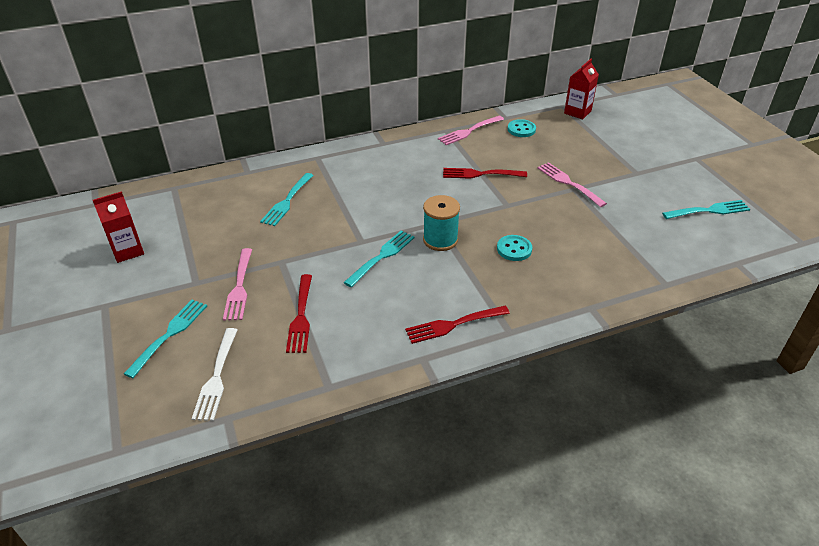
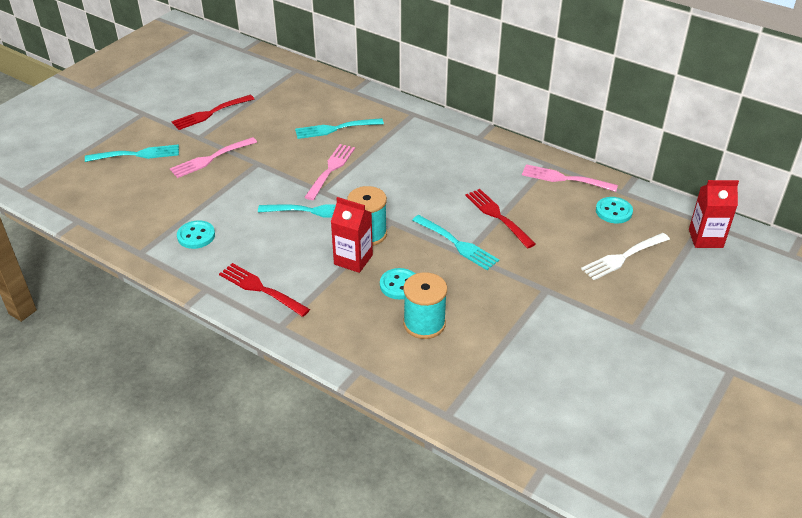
camera: 55 degrees right, 0 degrees up
(127, 251) = (205, 91): red carton -> red carton (353, 259)
(216, 377) = (111, 196): white fork -> white fork (623, 257)
(301, 316) = (203, 203): red fork -> red fork (210, 113)
(343, 338) = (196, 236): none -> turquoise button
(566, 255) = (424, 323): none -> turquoise spool
(568, 183) = (552, 282): pink fork -> pink fork (331, 169)
(709, 210) = (625, 413): turquoise fork -> turquoise fork (457, 244)

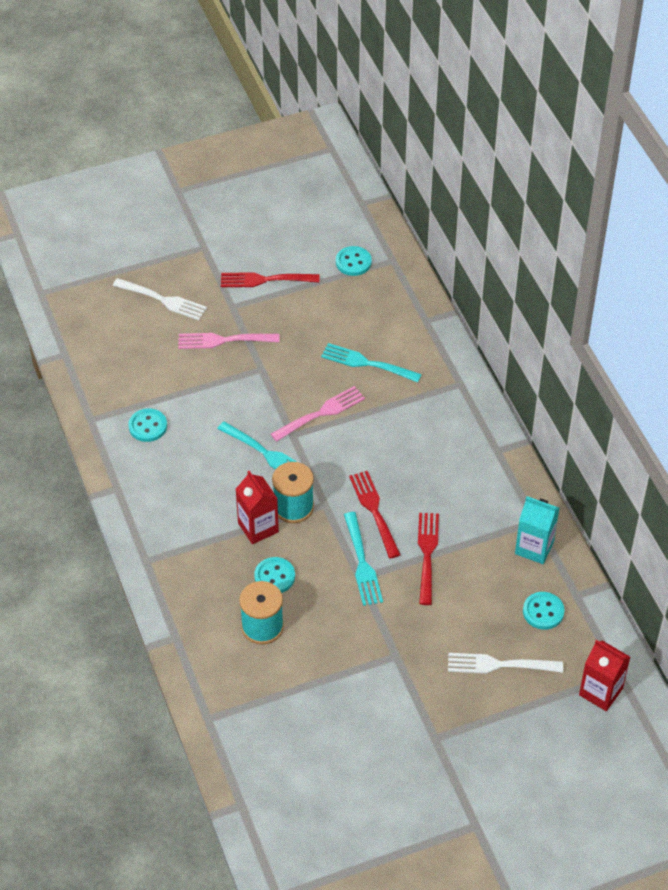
camera: 35 degrees right, 10 degrees up
(137, 154) = (163, 300): turquoise fork -> white fork
(261, 289) = (159, 514): red fork -> red fork (374, 511)
(268, 80) = (353, 262): none -> turquoise button
(564, 179) = (534, 547): pink fork -> turquoise carton

